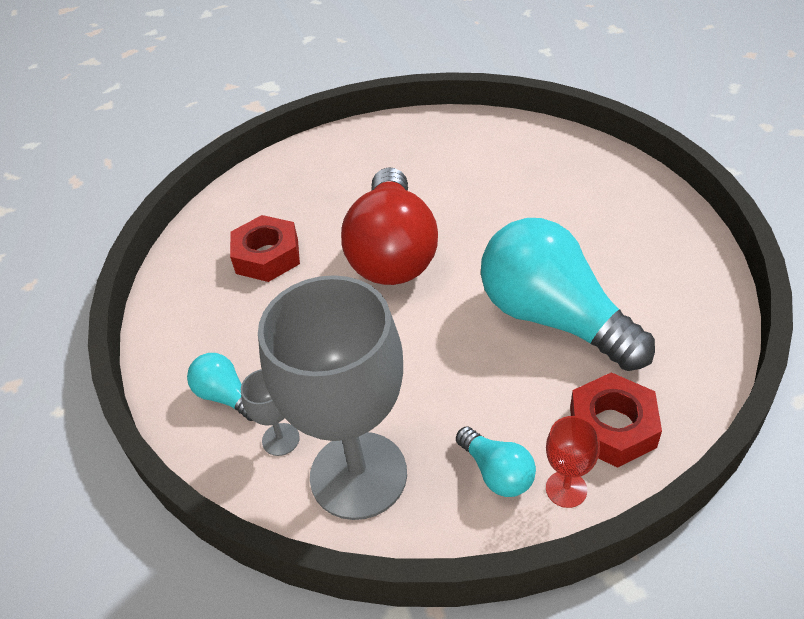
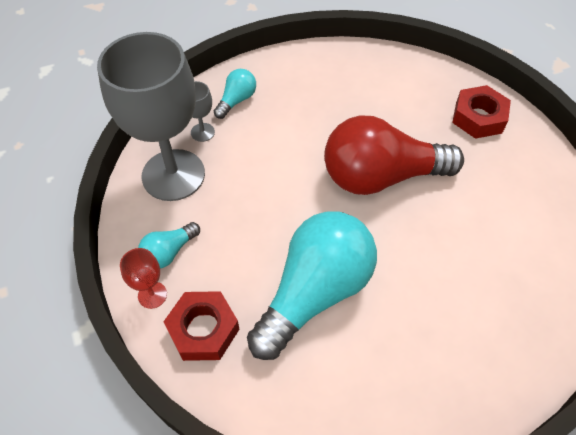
camera: 80 degrees right, 10 degrees up
(267, 256) = (367, 100): red nut -> red nut (478, 117)

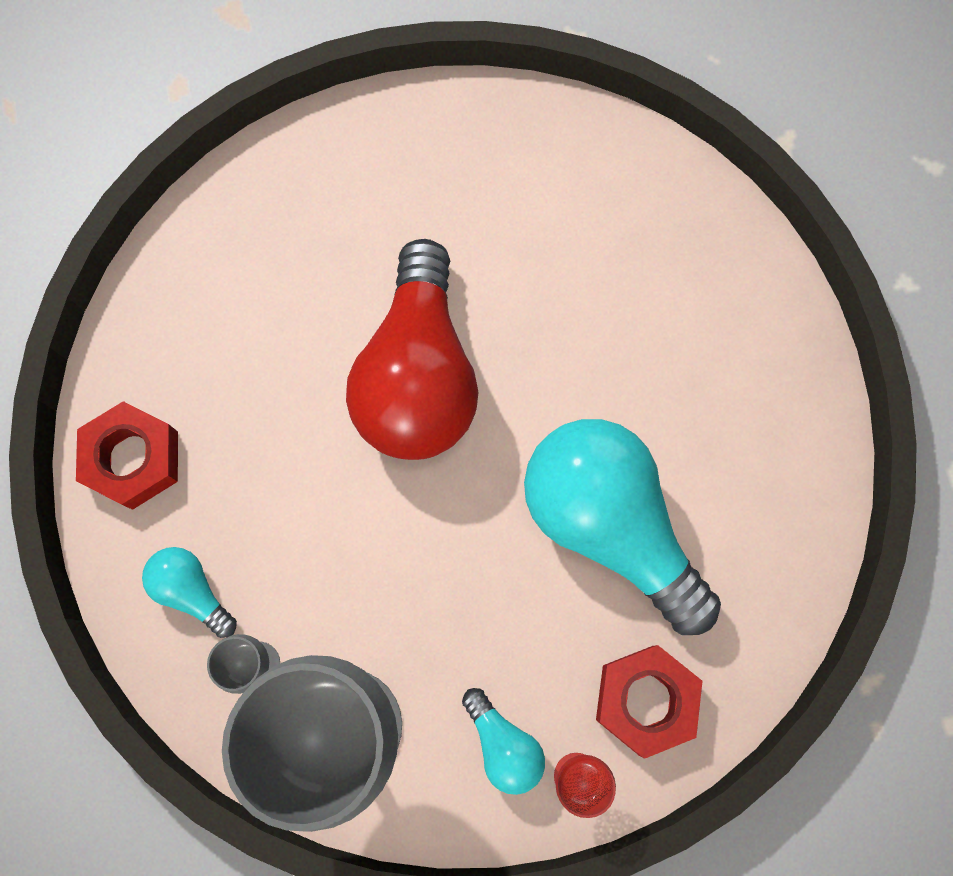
camera: 80 degrees left, 20 degrees up
(478, 117) = (328, 185): red nut -> red nut (133, 459)

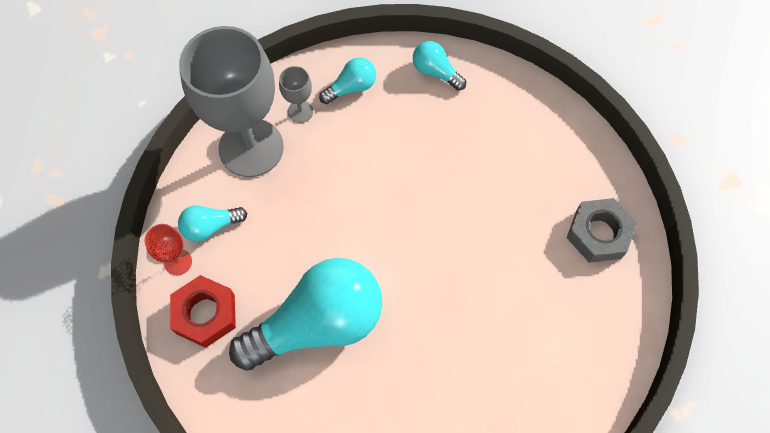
camera: 105 degrees right, 10 degrees down
(133, 459) = (435, 72): red nut -> turquoise light bulb
(364, 169) = (598, 234): none -> grey nut
(418, 375) = (447, 233): red light bulb -> none

